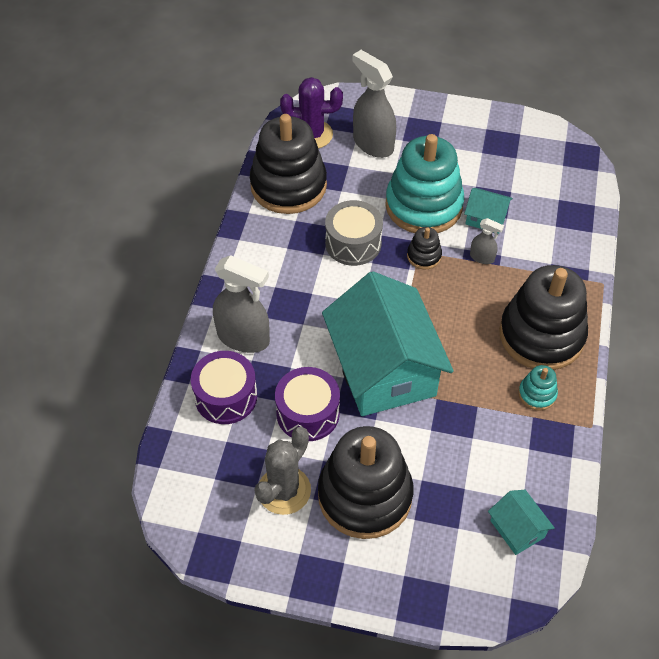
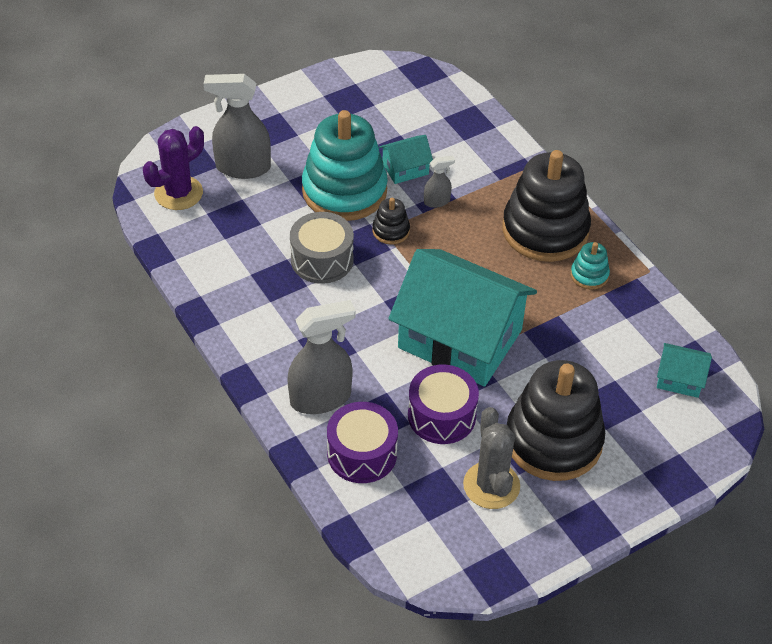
camera: 45 degrees left, 5 degrees down
(288, 186) = (209, 250): black stacking toy -> none

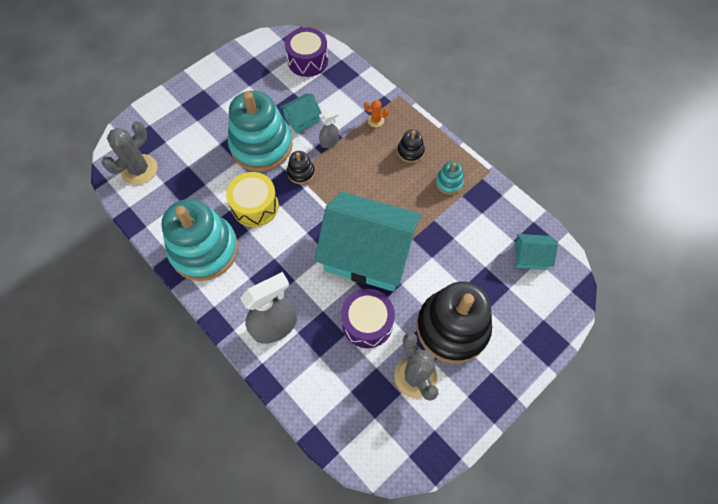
camera: 10 degrees left, 15 degrees up
(178, 193) = (139, 170): purple cactus -> grey cactus
(242, 167) = (183, 139): grey spray bottle -> none
(246, 298) = (204, 250): none -> turquoise stacking toy
(322, 259) = (255, 206): grey drum -> yellow drum
(362, 454) = (314, 369): purple drum -> purple drum (307, 61)
(506, 185) = (375, 120): none -> orange cactus
(545, 230) = (410, 152): black stacking toy -> black stacking toy, size x0.43

